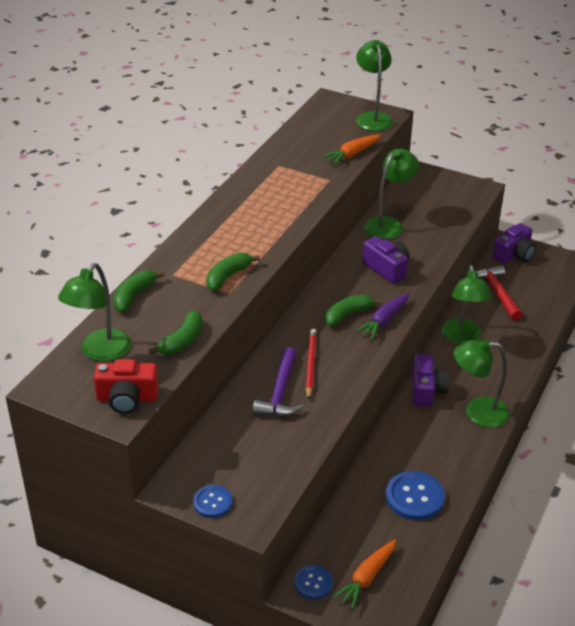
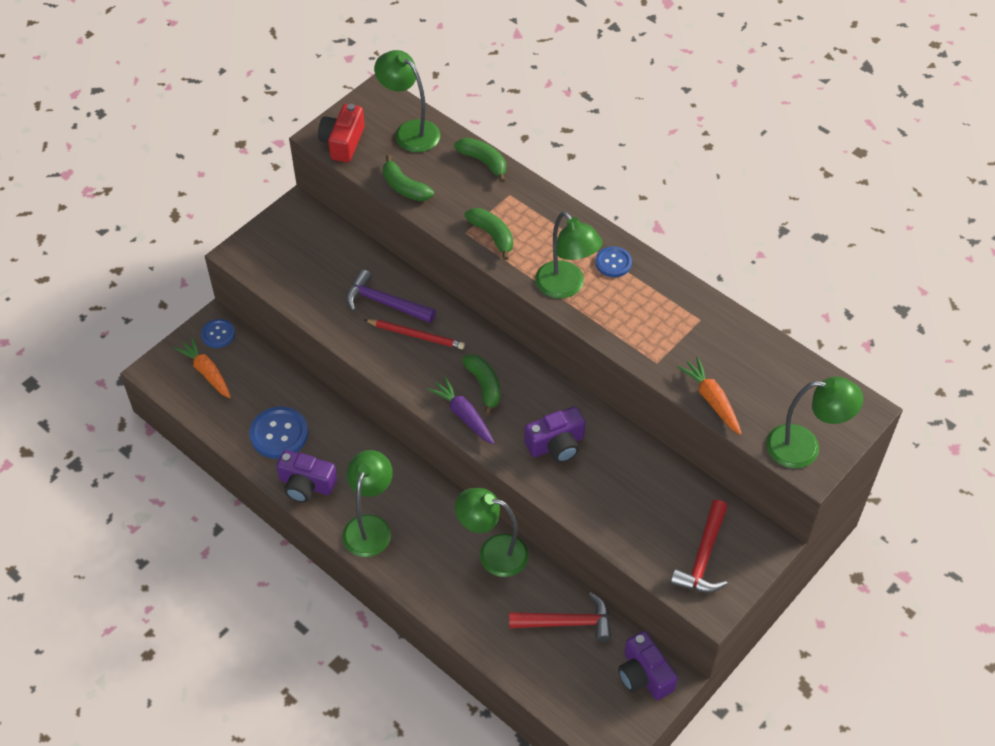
camera: 105 degrees right, 15 degrees up
(212, 502) = (270, 232): blue button -> blue button (613, 263)
(388, 224) = (647, 472): green lamp -> green lamp (566, 287)
(426, 390) = (418, 489): purple camera -> purple camera (306, 485)
(445, 194) = (703, 557): none -> red hammer

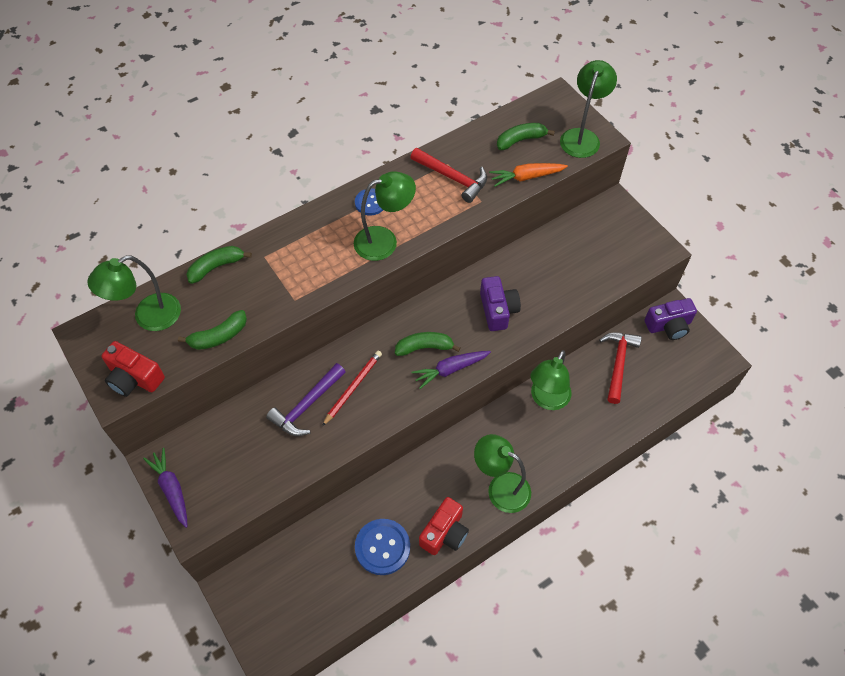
camera: 75 degrees left, 5 degrees up
(206, 372) = (288, 605): orange carrot -> none
(218, 334) = (245, 585): blue button -> none
(271, 227) = (171, 489): none -> purple carrot
(306, 485) = (444, 533): purple camera -> red camera
(492, 236) = (307, 280): green banana -> green banana (521, 140)
(703, 557) = (619, 243): red hammer -> red hammer (453, 178)

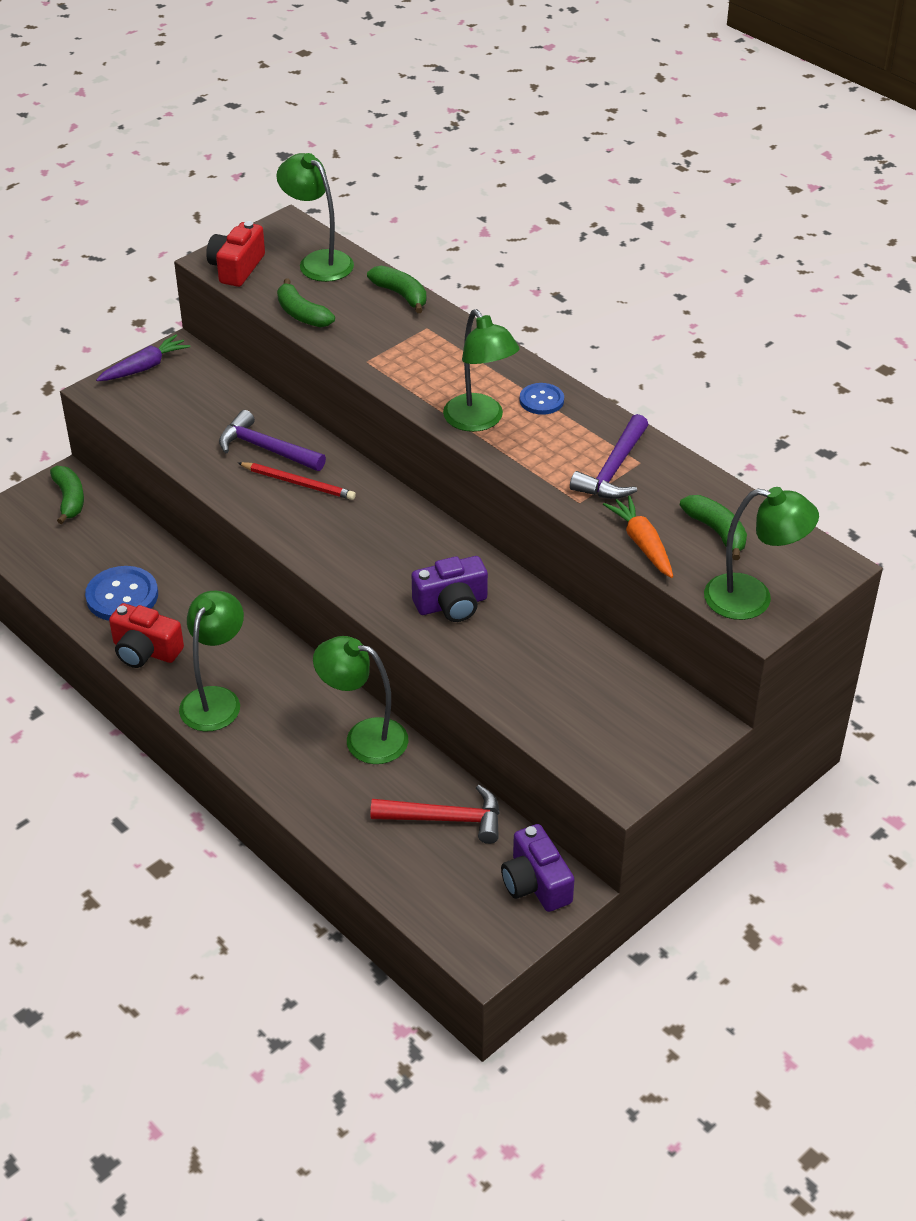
camera: 80 degrees right, 15 degrees down
(424, 347) = (372, 539): green banana -> green banana (69, 499)
(450, 370) = (342, 567): purple carrot -> none
(453, 178) = (613, 470): red hammer -> purple hammer

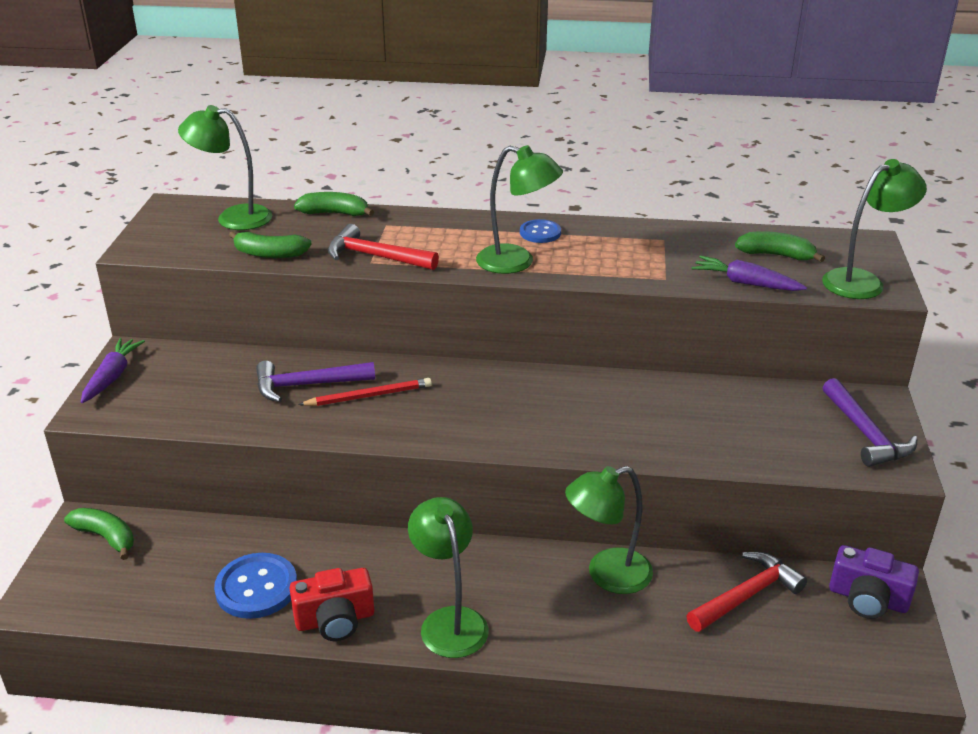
camera: 40 degrees left, 10 degrees down
(236, 268) = (165, 246): red camera -> none
(376, 357) = (375, 256): none -> red hammer
(451, 604) = (608, 417): purple camera -> none
(613, 470) = (655, 251): purple hammer -> purple hammer (866, 434)
(642, 543) = (745, 283): orange carrot -> purple carrot

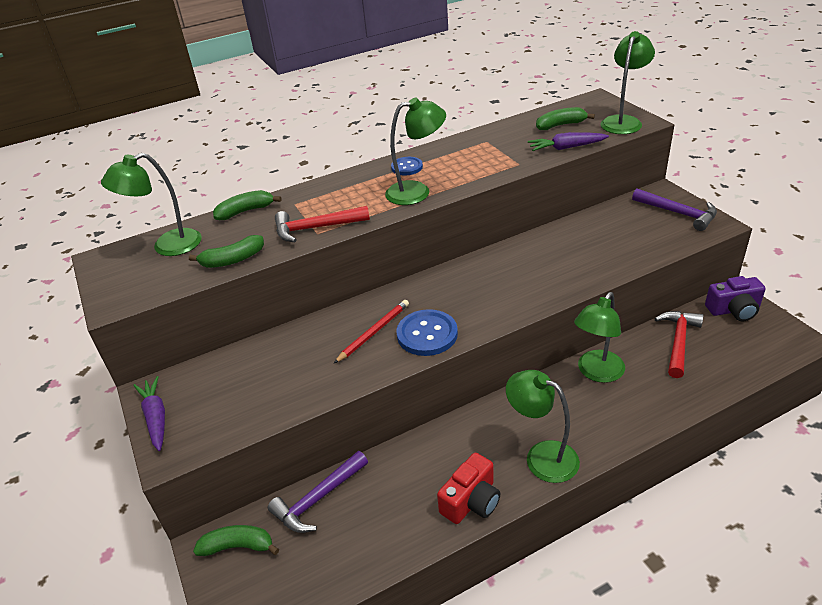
camera: 30 degrees left, 5 degrees up
(256, 588) = (394, 513): blue button -> blue button (427, 334)
(307, 385) = (321, 347): purple hammer -> purple hammer (318, 499)

